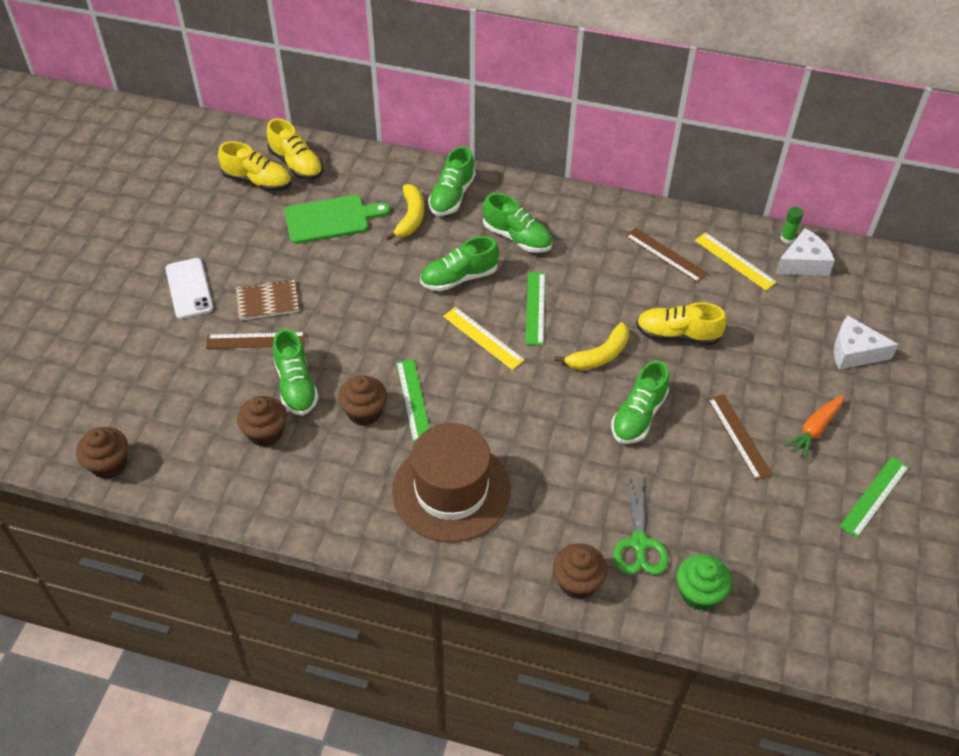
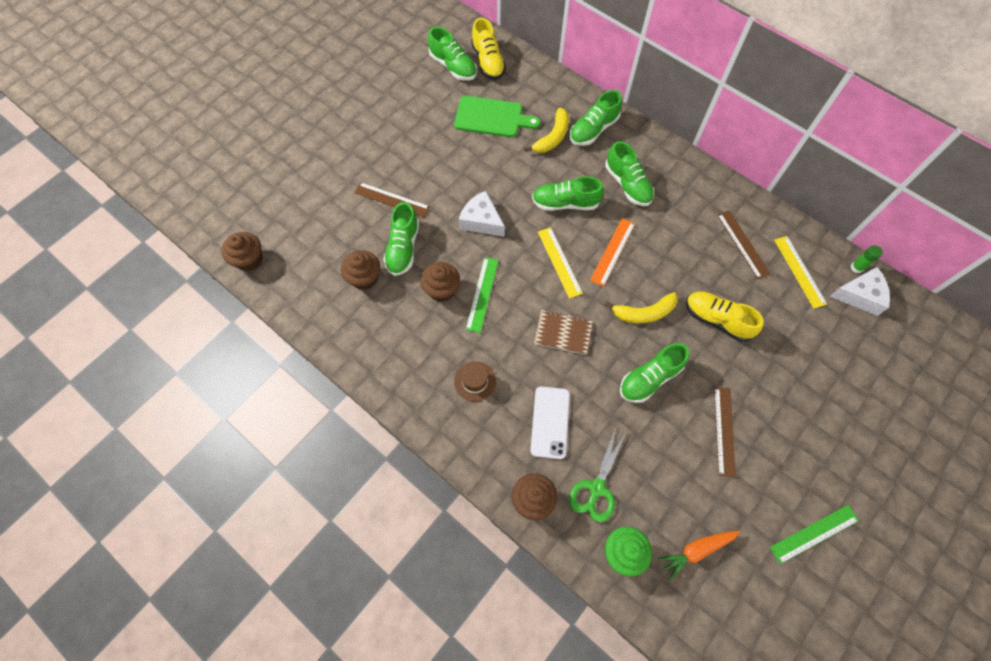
camera: 25 degrees right, 15 degrees up
(189, 288) = (364, 139): white phone -> white phone (550, 422)
(258, 181) = (453, 66): yellow shoe -> green shoe
(267, 301) = (414, 170): brown notebook -> brown notebook (563, 333)
(451, 490) = (475, 381): brown hat -> brown hat, size x0.44
(535, 308) = (612, 251): green ruler -> orange ruler
(814, 429) = (792, 451): orange carrot -> orange carrot (697, 550)
(854, 352) = (864, 395): white cheese -> white cheese (481, 221)

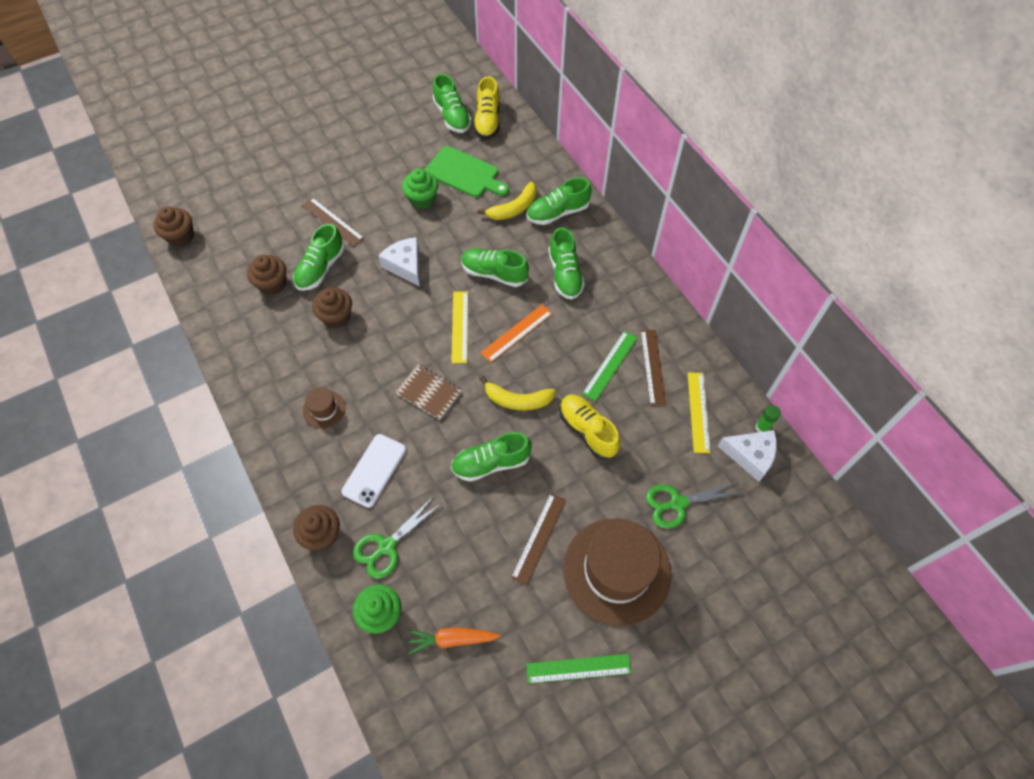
camera: 20 degrees right, 5 degrees down
(465, 153) = (422, 199): none -> green cupcake
(482, 294) = (372, 333): green ruler -> green ruler (610, 365)
(802, 435) = (616, 571): none -> brown hat
(822, 358) = (678, 503): none -> green scissors

